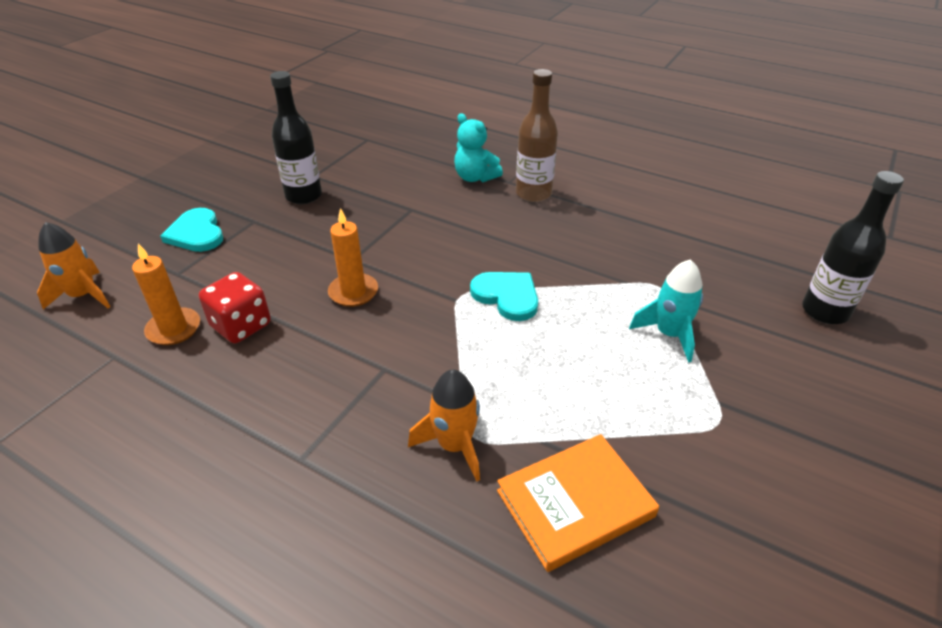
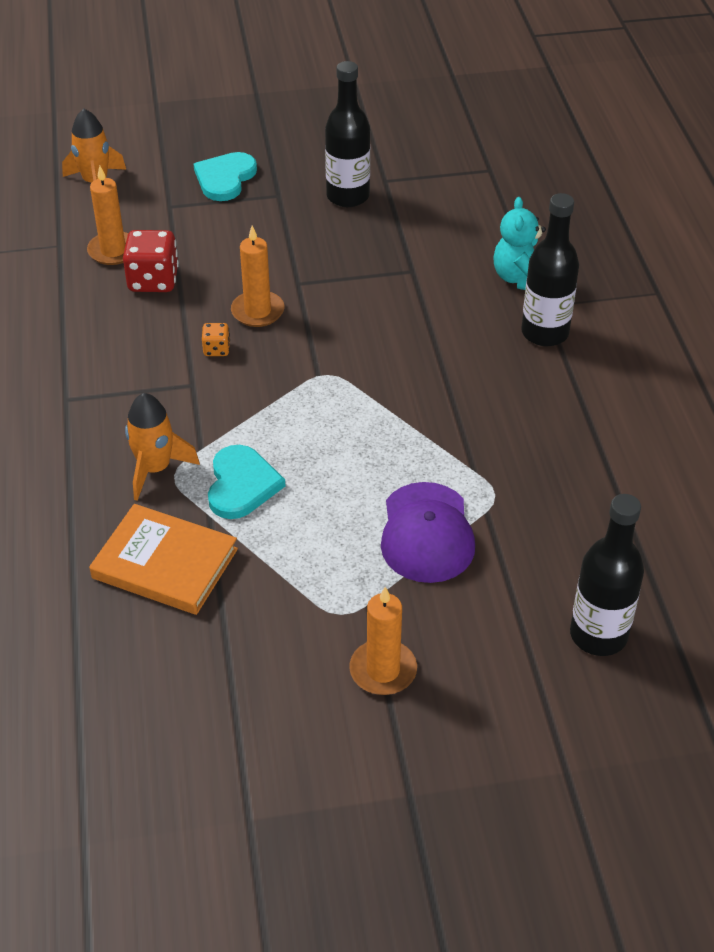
camera: 50 degrees right, 5 degrees up
(364, 334) = (216, 349): none -> orange dice
(507, 296) = (358, 403): turquoise heart -> turquoise heart (241, 484)
(533, 193) = (545, 333): brown bottle -> black bottle
(669, 334) = (426, 533): turquoise rocket -> purple cap
(797, 432) = (383, 670): none -> orange candle

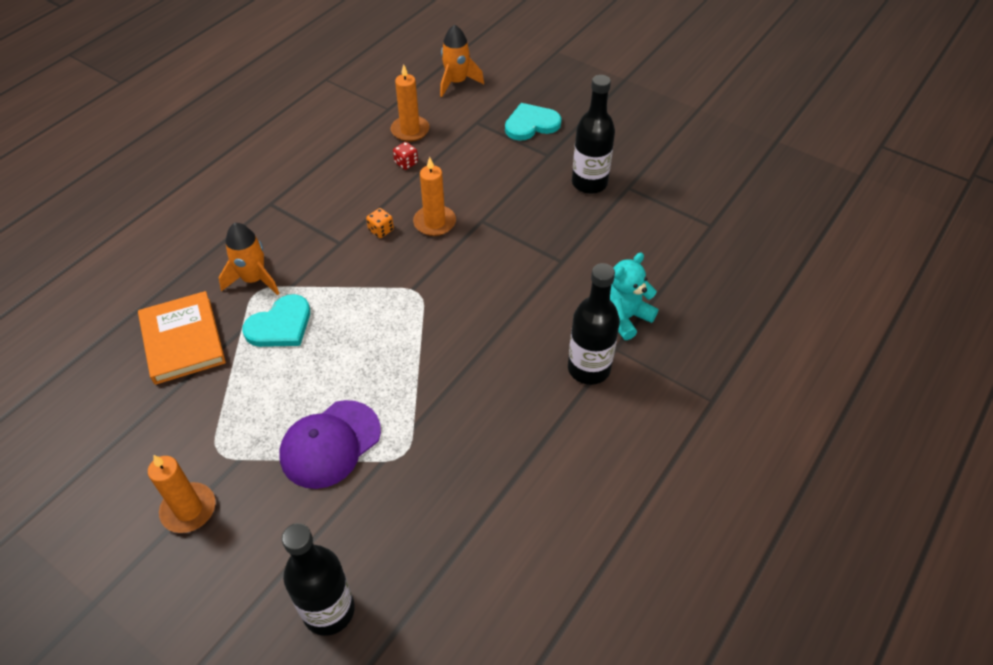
camera: 45 degrees right, 5 degrees up
(153, 280) = (406, 163): red dice -> red dice, size x0.51

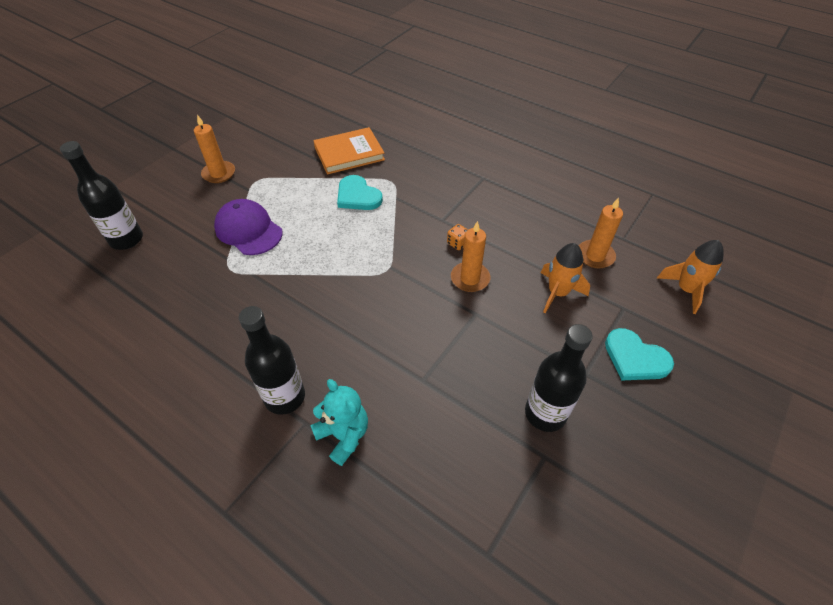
camera: 90 degrees right, 0 degrees up
(254, 279) = (402, 178): orange rocket -> orange rocket (557, 293)
(406, 163) = (547, 255): red dice -> none
(531, 124) = (635, 358): turquoise heart -> turquoise heart turned 150 degrees clockwise

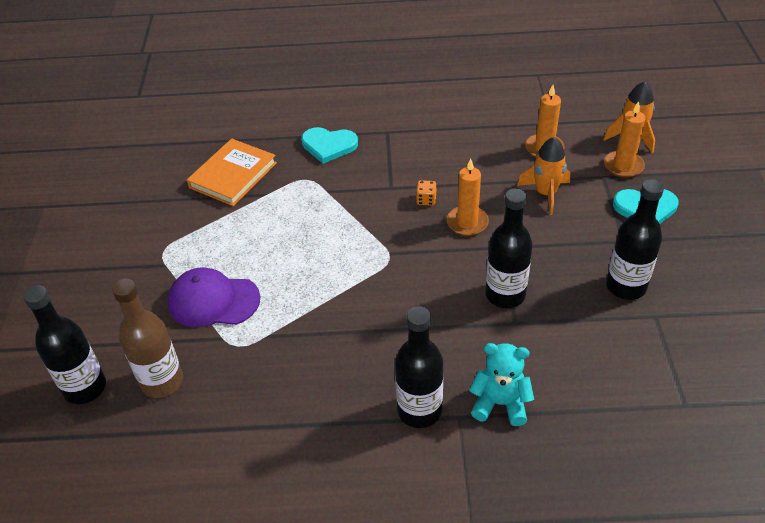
camera: 35 degrees left, 5 degrees down
(166, 264) = (162, 382): none -> brown bottle
(219, 173) = (111, 268): orange candle -> orange candle (623, 166)
(357, 196) = (288, 209): turquoise heart -> turquoise heart (329, 145)
(438, 353) = (505, 295): none -> black bottle

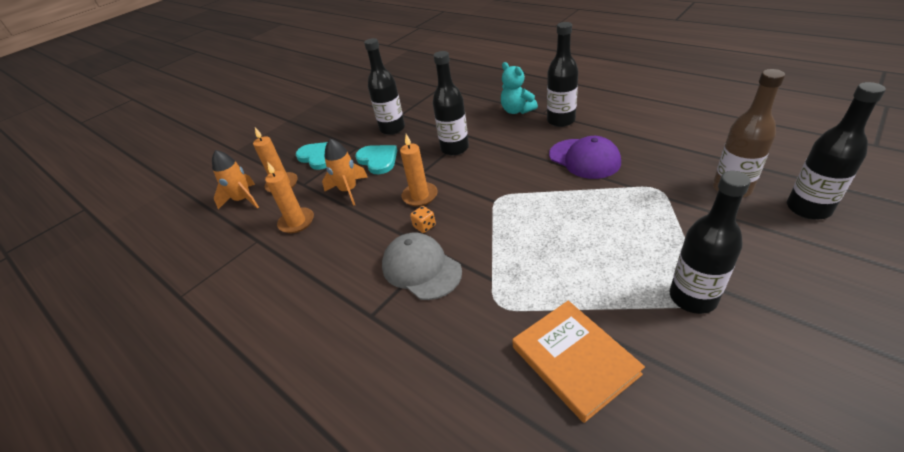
camera: 135 degrees left, 5 degrees down
(171, 249) = (692, 297): none -> black bottle
(213, 301) = (664, 227): purple cap -> purple cap (584, 159)
(233, 175) = (574, 360): orange book -> orange book turned 75 degrees clockwise
(329, 145) = (439, 335): turquoise heart -> turquoise heart (378, 160)
(388, 171) = (421, 268): none -> grey cap

